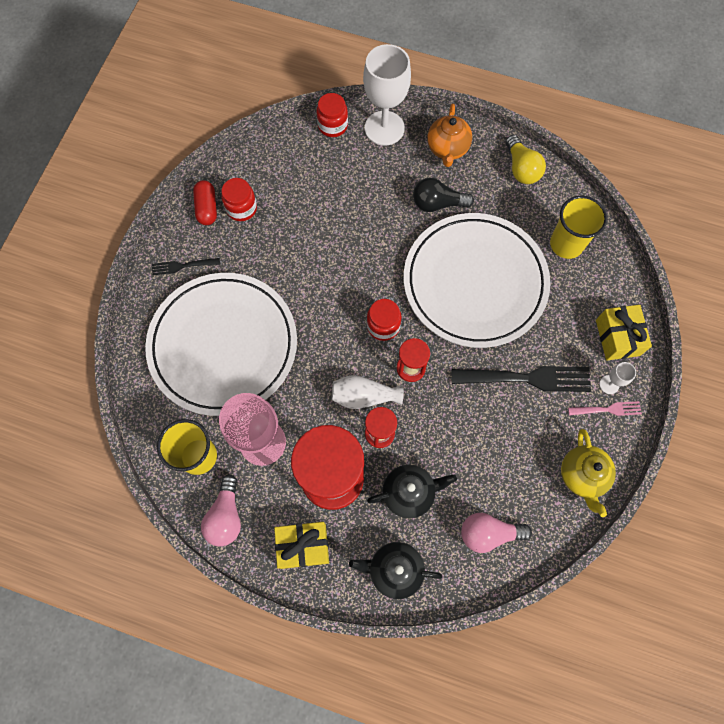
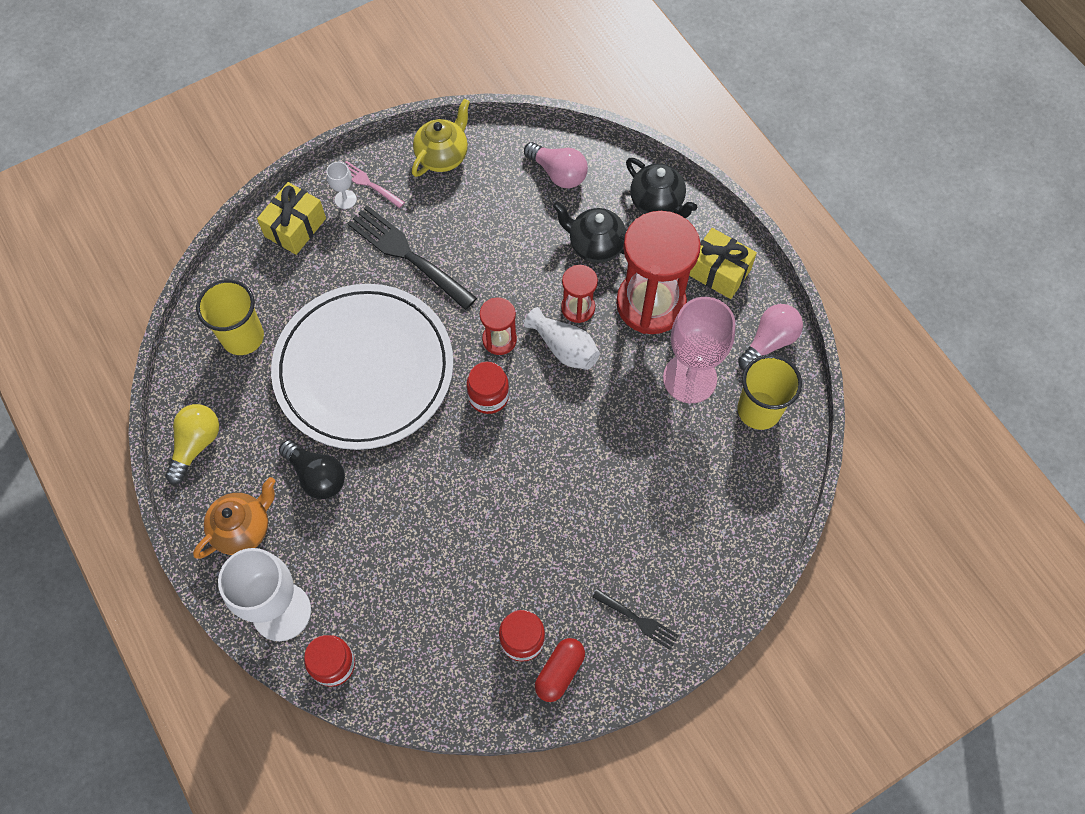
camera: 140 degrees left, 5 degrees down
(223, 345) = (658, 497): white plate -> none

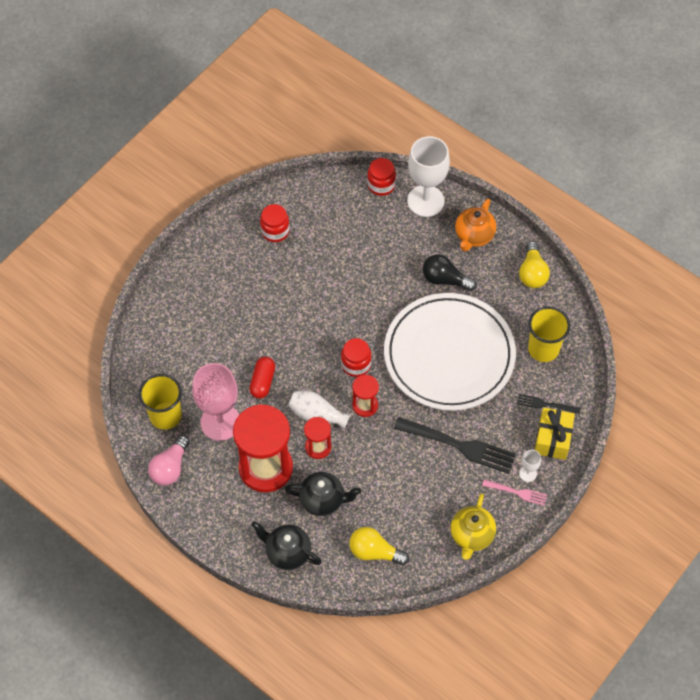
camera: 160 degrees right, 5 degrees down
(558, 173) = (374, 552): pink light bulb -> yellow light bulb
(559, 672) = (246, 222): red capsule -> red capsule (263, 382)
(638, 620) = (208, 263): black fork -> black fork (545, 404)
(718, 272) = (222, 510): yellow gift -> none

